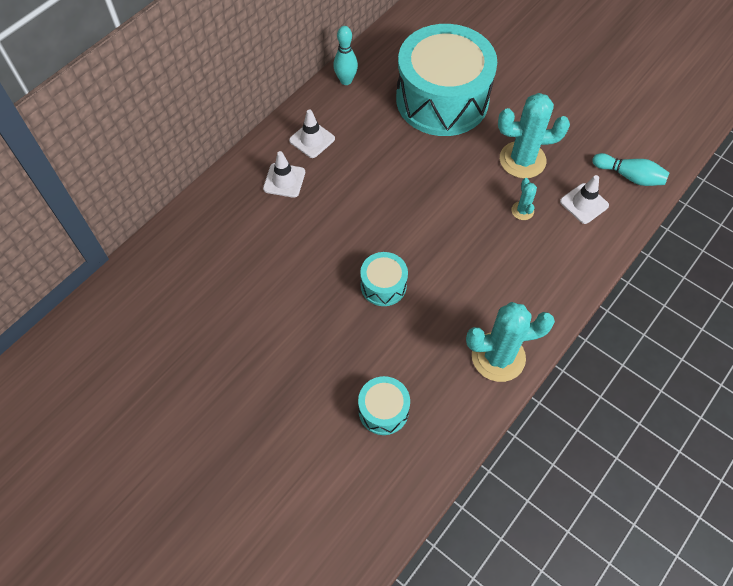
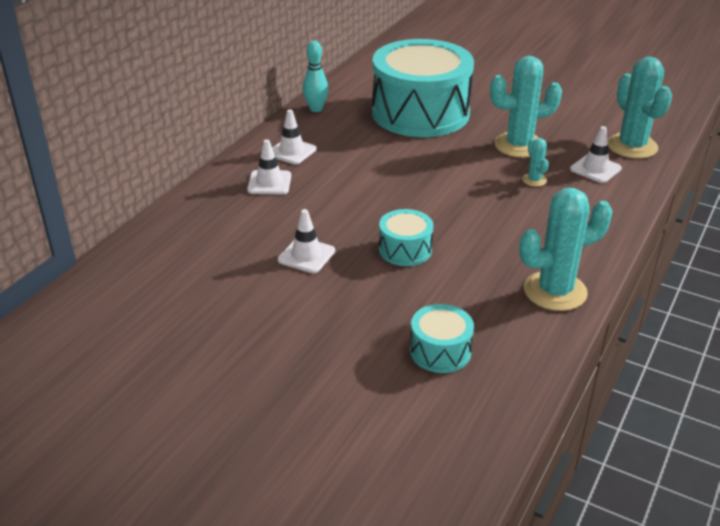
camera: 10 degrees left, 25 degrees down
(298, 280) = (306, 255): none -> white traffic cone
(629, 176) = (632, 146): turquoise bowling pin -> turquoise cactus

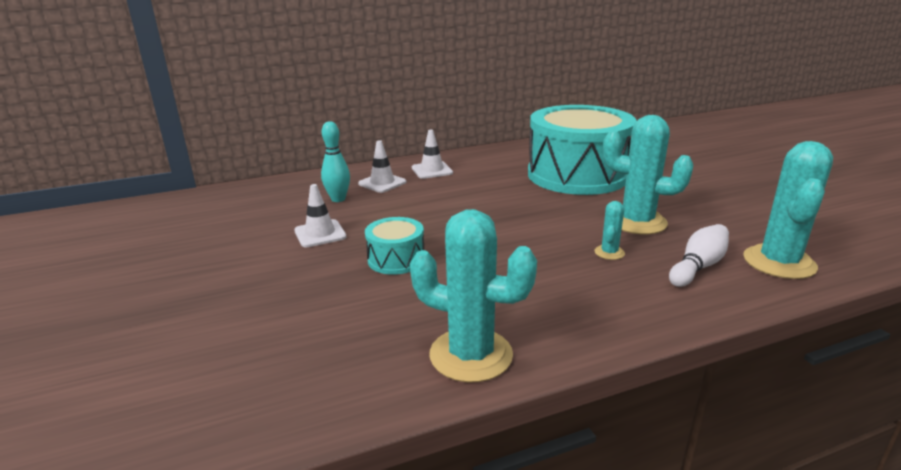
camera: 40 degrees right, 10 degrees down
(316, 109) = (495, 152): turquoise bowling pin -> turquoise bowling pin (338, 199)
(440, 351) = (278, 350): turquoise drum -> none
(595, 169) = (698, 267): white traffic cone -> white bowling pin

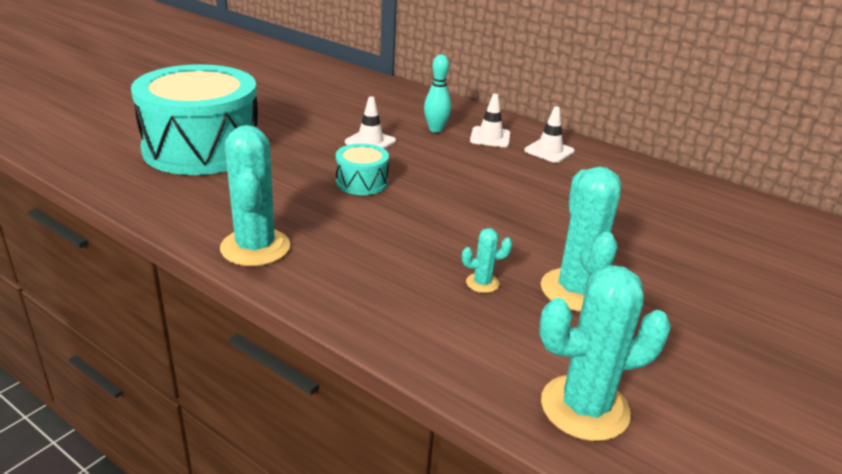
camera: 55 degrees right, 5 degrees up
(577, 175) = (655, 231): turquoise drum -> turquoise drum (202, 148)
(698, 267) = (509, 345): white bowling pin -> none

